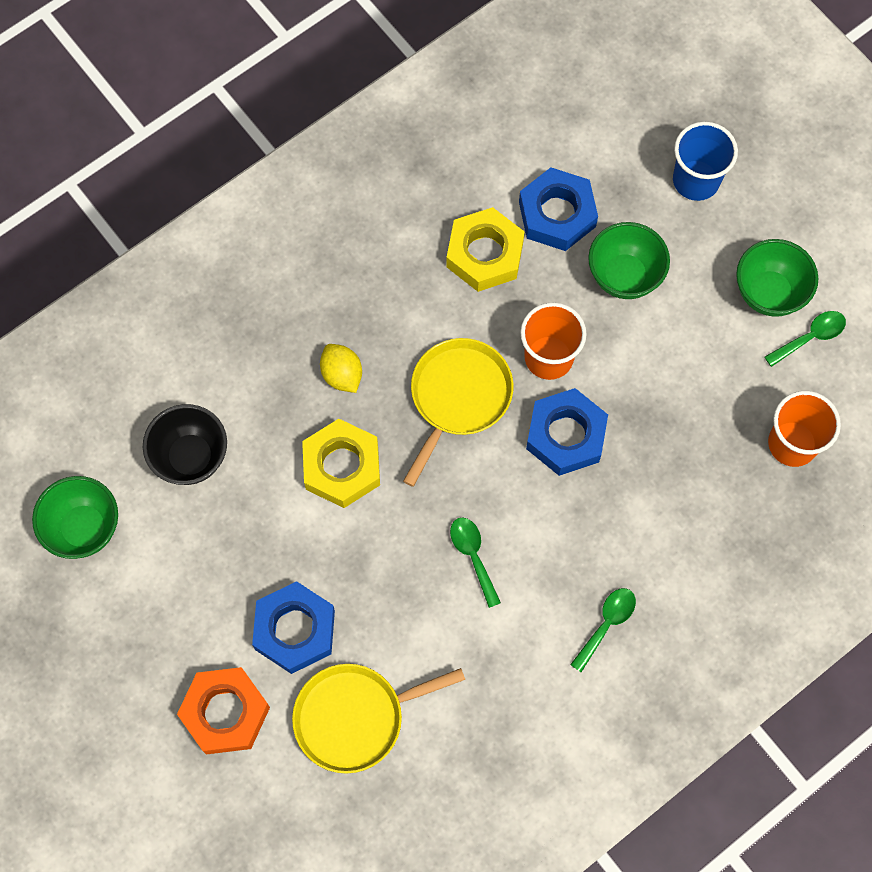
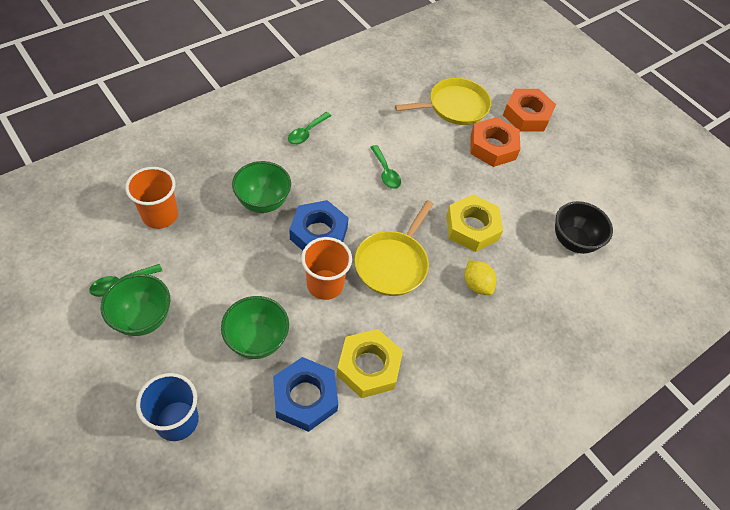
camera: 175 degrees right, 15 degrees down
(84, 528) = (631, 207): green bowl -> green bowl (263, 202)
(294, 630) = (493, 147): blue nut -> orange nut

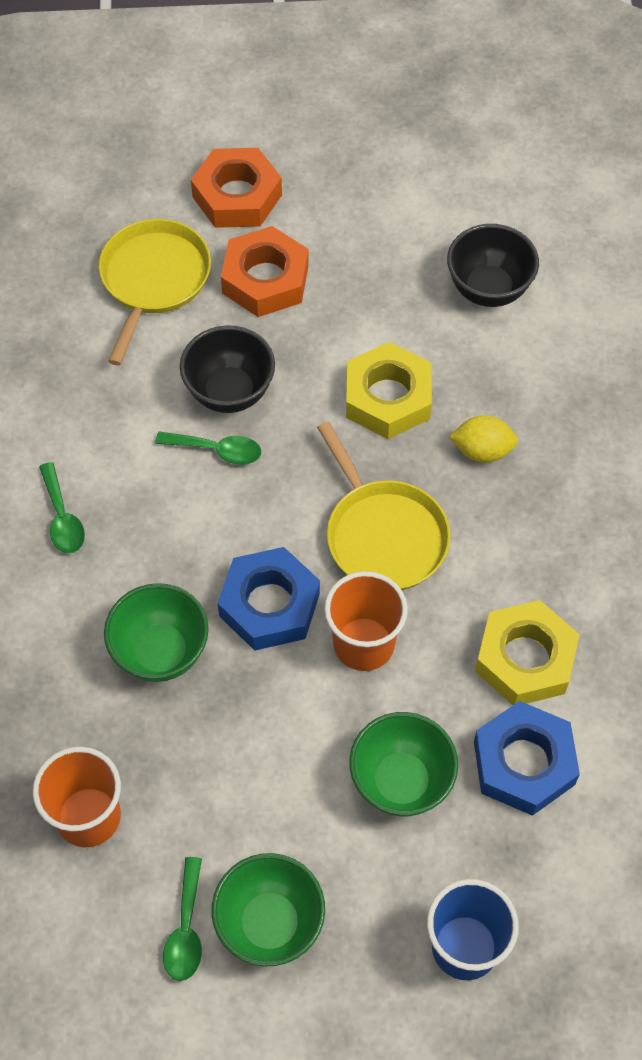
camera: 50 degrees left, 5 degrees up
(420, 162) = (230, 392): none -> black bowl

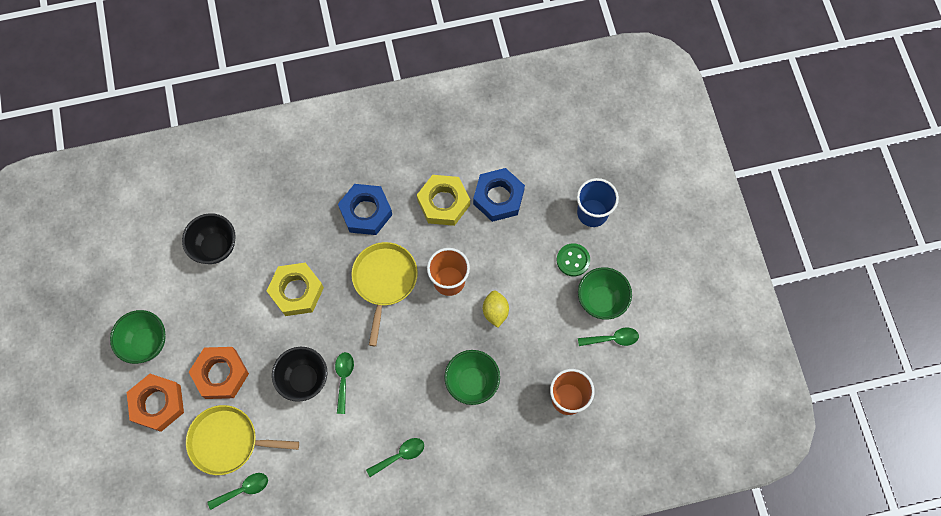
camera: 100 degrees left, 10 degrees up
(72, 293) = (243, 490): none -> green spoon
(269, 605) = (435, 332): blue nut -> blue nut (366, 212)
(366, 884) = (573, 260): none -> green button
(383, 535) = (384, 280): yellow pan -> yellow pan turned 45 degrees counterclockwise
(401, 781) = (519, 252): green bowl -> green bowl (146, 343)
(482, 451) = (324, 237): yellow lemon -> yellow lemon (495, 312)

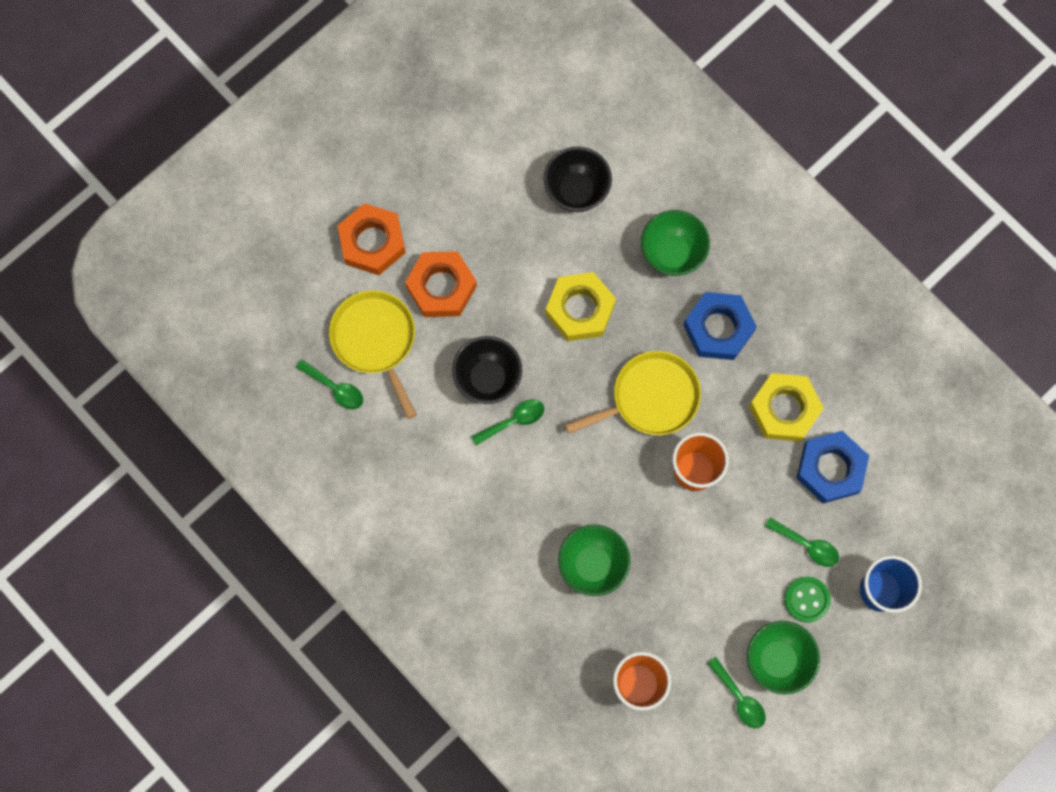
camera: 60 degrees right, 5 degrees up
(146, 343) = (429, 188): green bowl -> green bowl (672, 253)
(400, 456) = (465, 532): green spoon -> green spoon (806, 545)
(495, 312) = (690, 544): yellow lemon -> none

